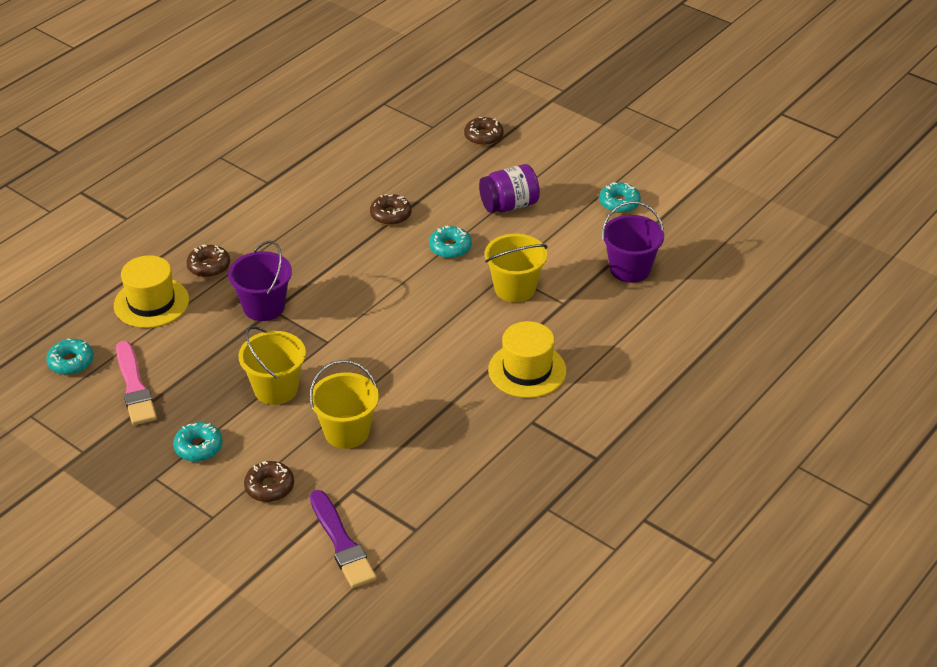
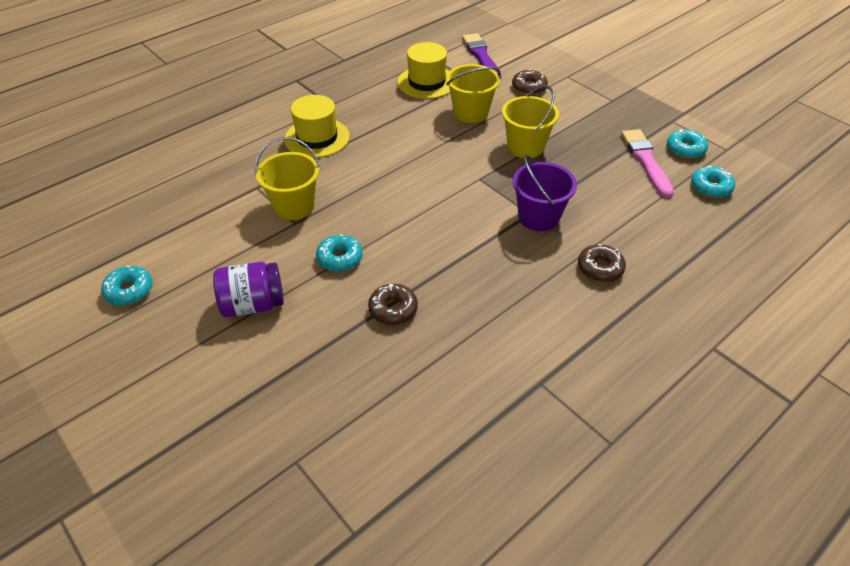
camera: 170 degrees left, 5 degrees up
(151, 303) = (652, 234): yellow hat -> yellow hat (426, 82)
(198, 447) = (583, 115): turquoise donut -> turquoise donut (685, 149)
(483, 136) = (232, 428): brown donut -> none
(630, 269) = (174, 212): purple bucket -> none

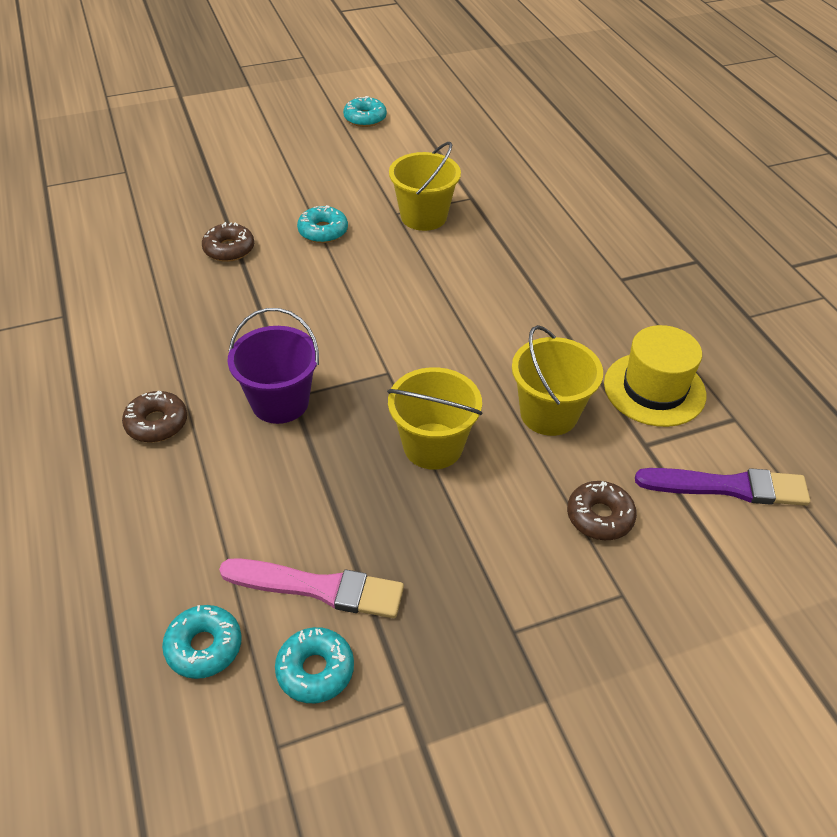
camera: 110 degrees right, 0 degrees up
(253, 304) = (300, 174): purple jar -> none
(317, 138) = (547, 254): yellow hat -> none

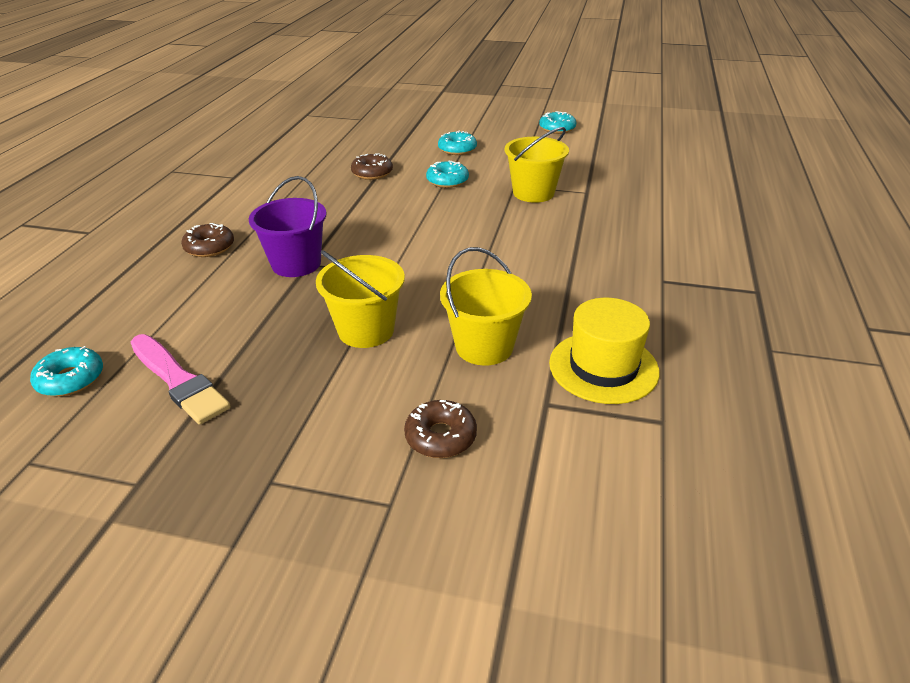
camera: 35 degrees right, 10 degrees down
(315, 670) = (111, 429): turquoise donut -> turquoise donut (457, 149)
(728, 487) = (592, 472): purple brush -> none

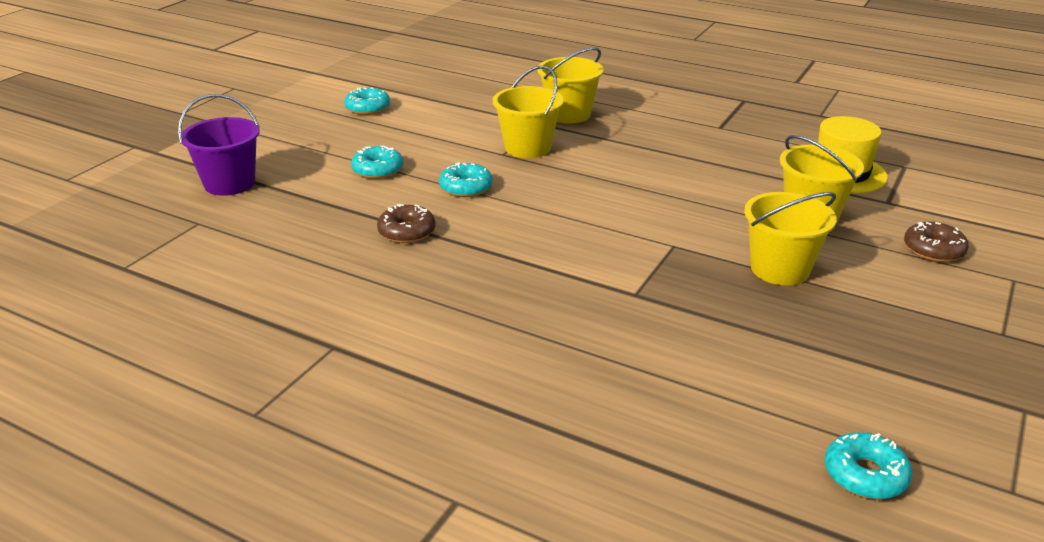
camera: 75 degrees left, 5 degrees down
(178, 381) = (865, 389): pink brush -> none
(209, 247) = (564, 369): brown donut -> none
(296, 264) = (633, 302): purple bucket -> purple bucket (229, 183)
(618, 201) = (569, 114): none -> yellow bucket

